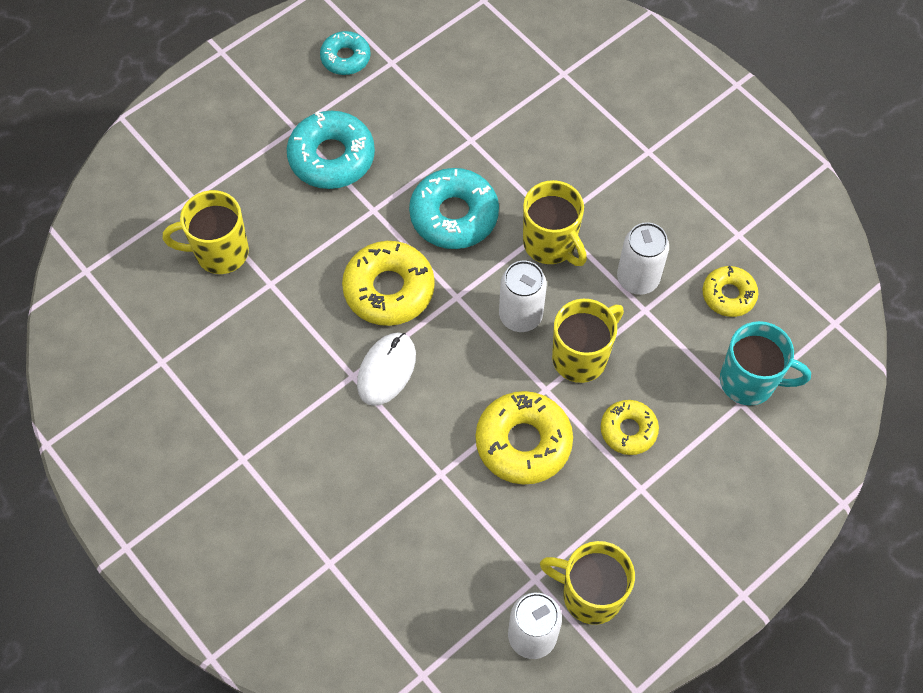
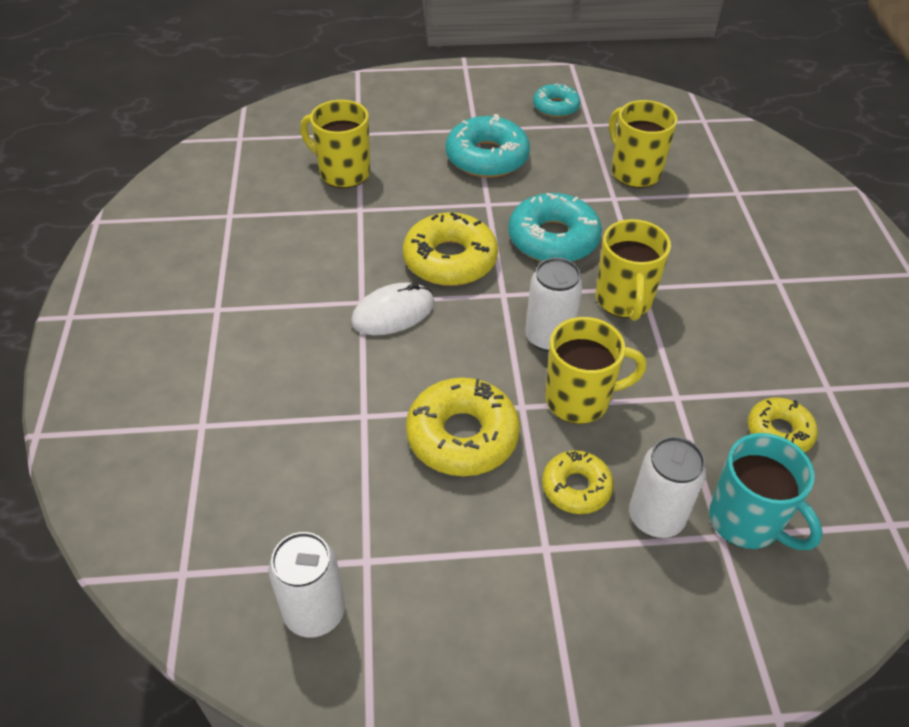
camera: 35 degrees right, 15 degrees down
(590, 594) = (407, 613): yellow mug -> yellow mug (634, 172)
(637, 279) = (689, 369): white can -> white can (656, 517)

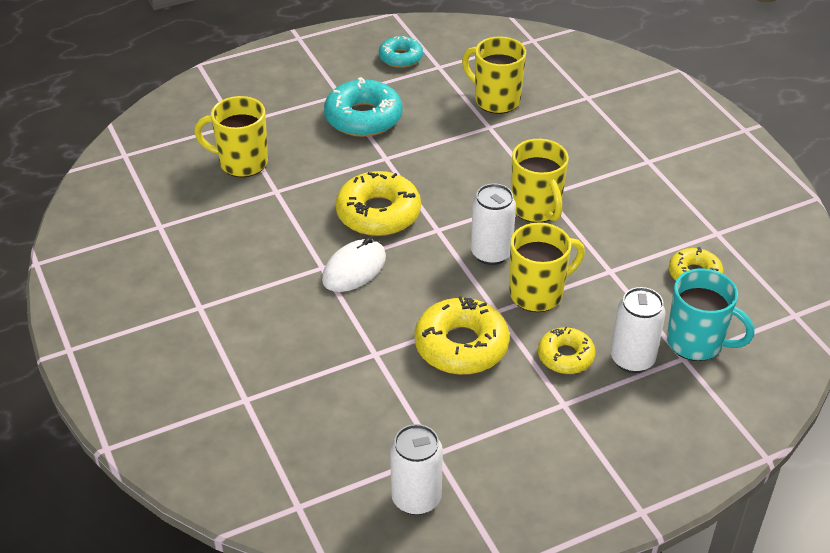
camera: 20 degrees left, 5 degrees down
(553, 239) = (455, 174): turquoise donut -> none

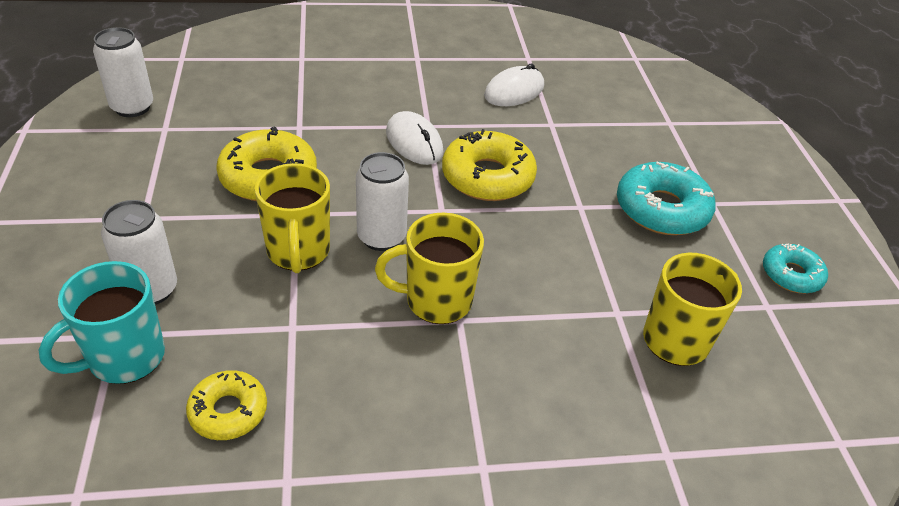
camera: 105 degrees right, 0 degrees up
(231, 224) = (514, 91): none -> white mouse
(242, 163) = (603, 114): yellow mug -> none
(565, 356) = (198, 240): yellow donut -> none

